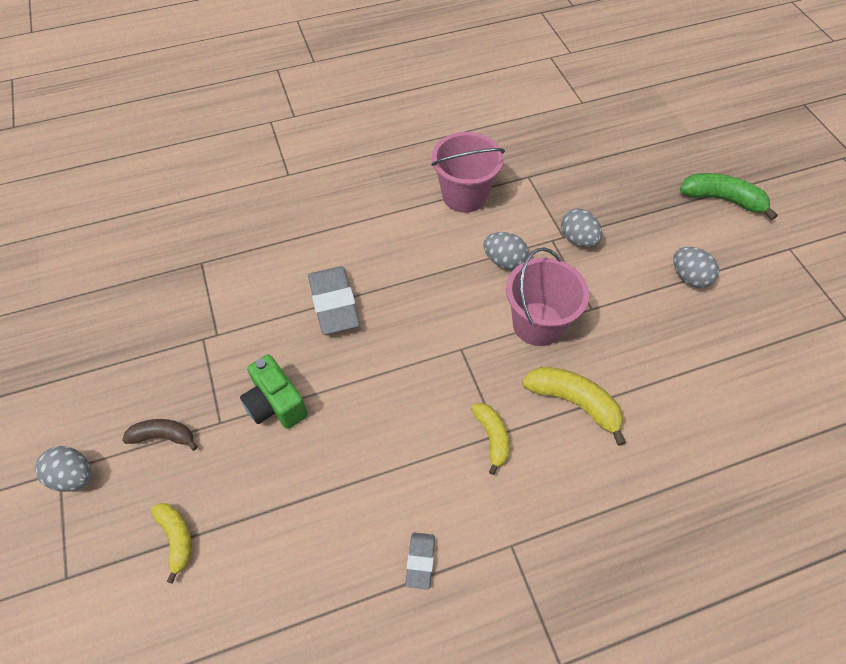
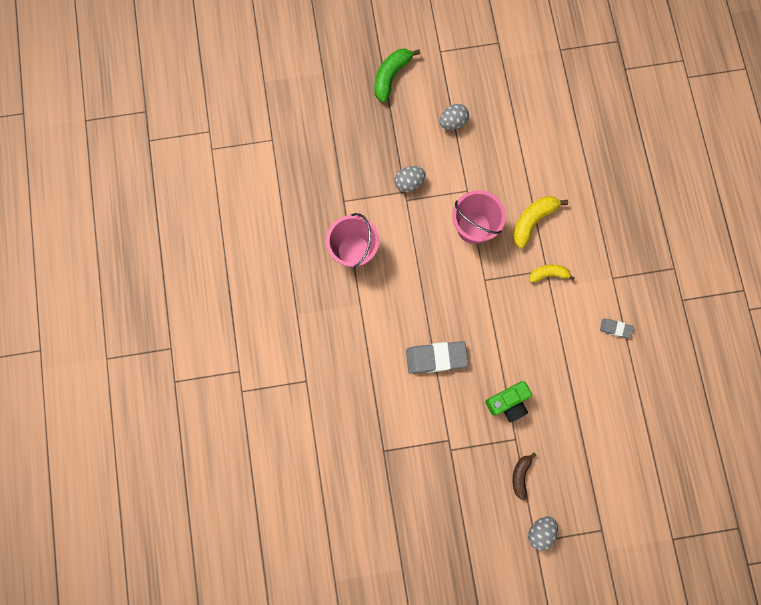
camera: 80 degrees left, 20 degrees up
(176, 538) = (587, 466): yellow banana -> none
(504, 261) = (419, 237): grey egg -> none

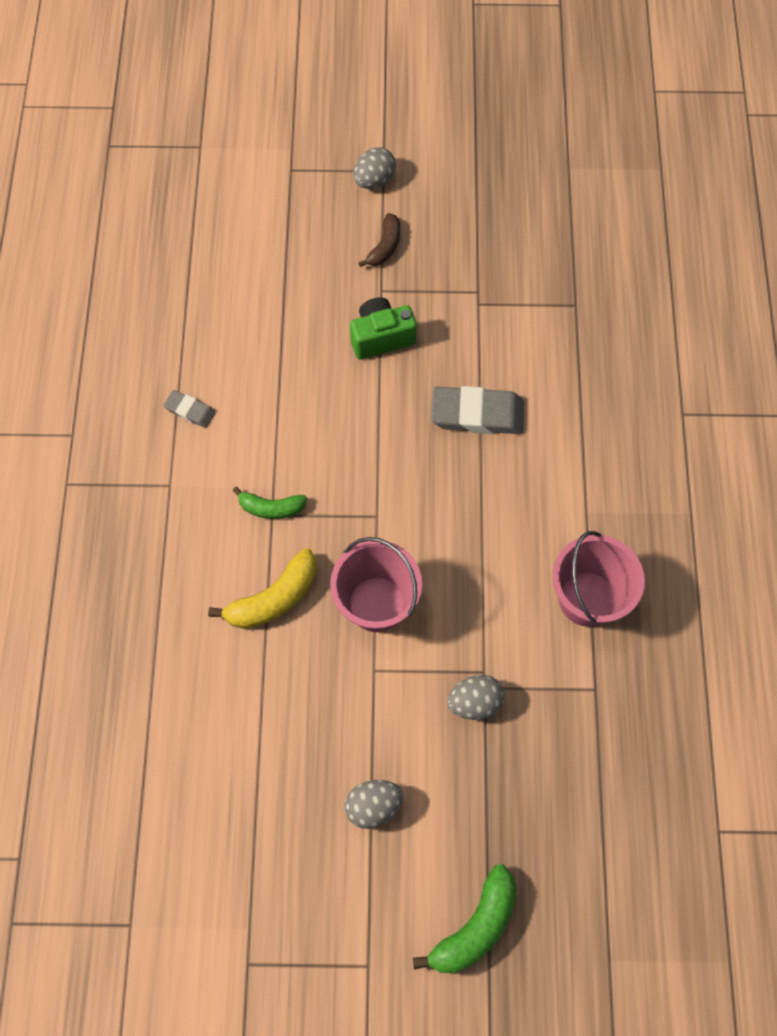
camera: 170 degrees left, 10 degrees down
(548, 274) = (271, 508): yellow banana -> green banana

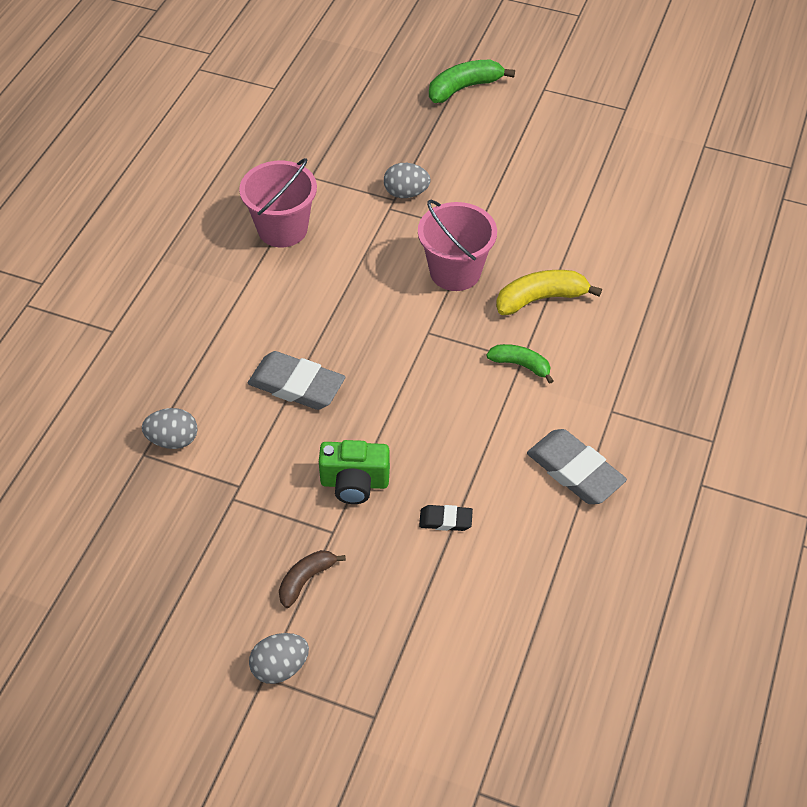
camera: 160 degrees left, 15 degrees down
(190, 411) = (575, 471): grey eraser -> grey eraser, size x1.92
(290, 329) = (445, 520): none -> black eraser
(373, 806) = (508, 159): grey egg -> grey egg (173, 440)

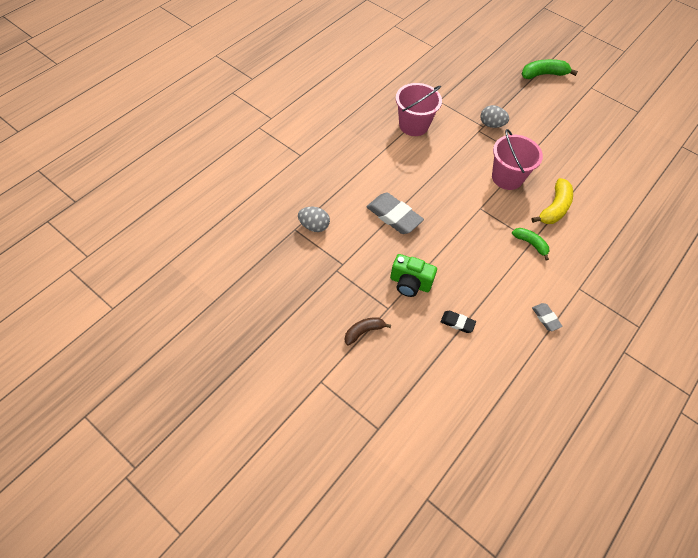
camera: 15 degrees right, 5 degrees up
(280, 667) = (332, 379): grey egg -> none
(540, 299) = (554, 208): yellow banana -> yellow banana turned 120 degrees clockwise
(575, 471) = (546, 318): grey eraser -> grey eraser, size x0.52

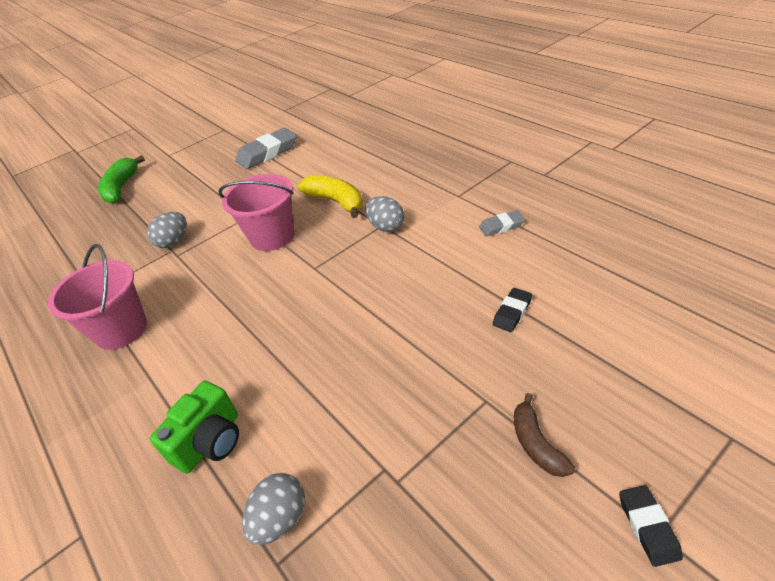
camera: 70 degrees left, 15 degrees down
(324, 377) = (648, 527): none -> black eraser
(394, 216) = (297, 374): grey eraser -> grey eraser (267, 153)
(410, 283) = (438, 364): green camera -> green camera (210, 442)
(530, 244) = (386, 227): green banana -> grey egg

